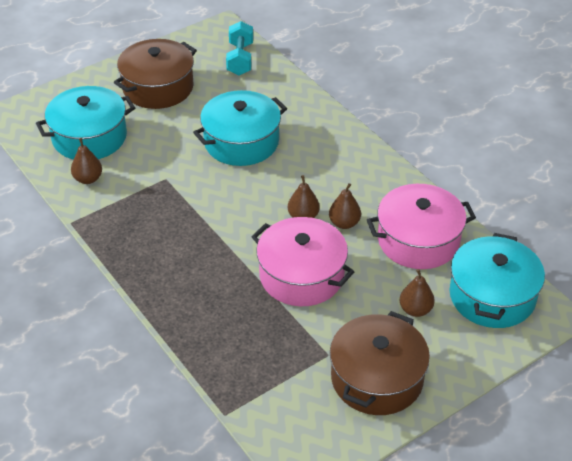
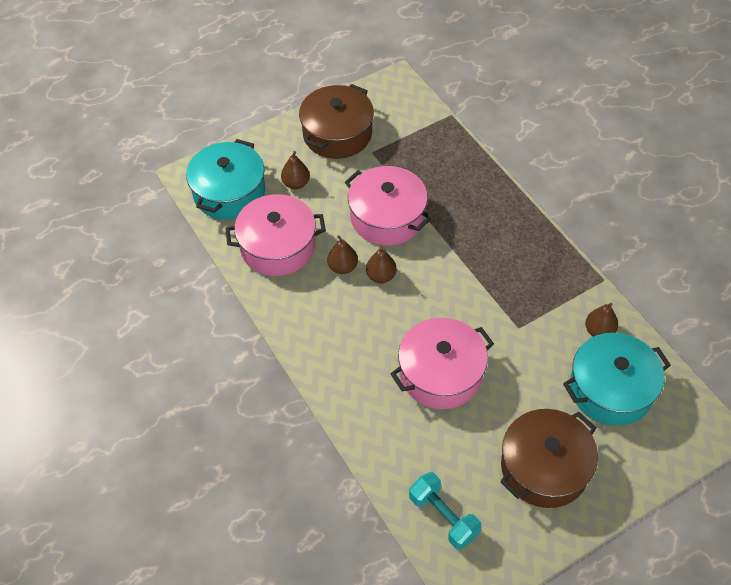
camera: 175 degrees left, 10 degrees up
(240, 59) = (443, 516): turquoise dumbbell -> turquoise dumbbell turned 45 degrees counterclockwise
(241, 142) = (441, 374): turquoise pot -> pink pot

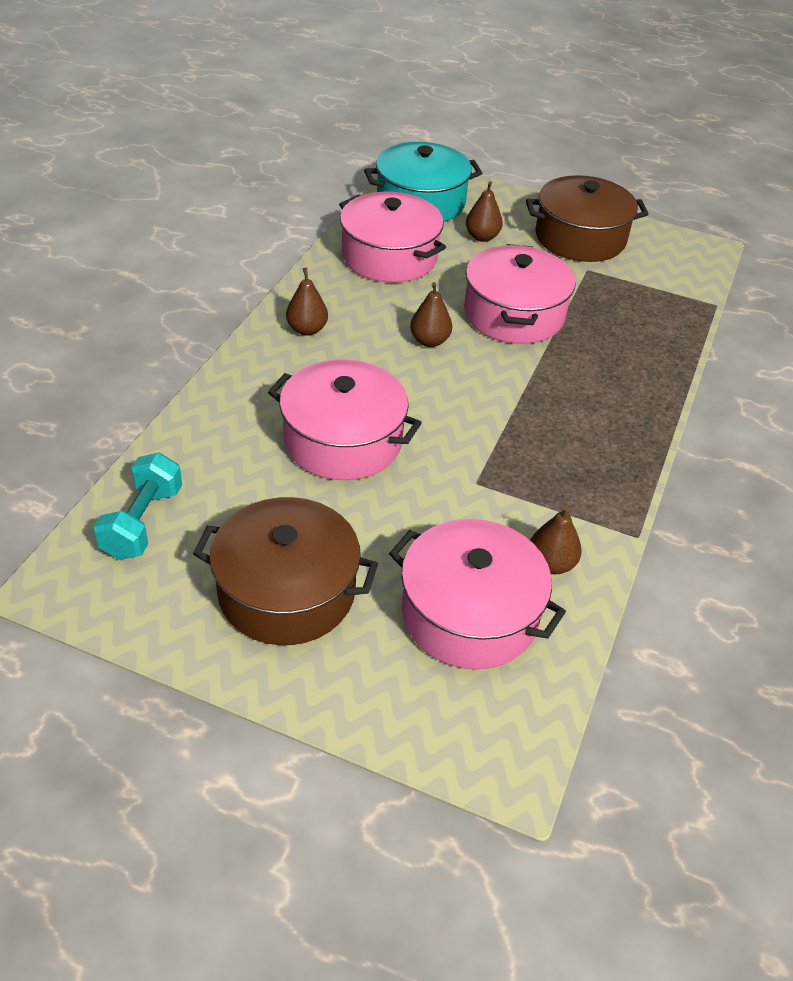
camera: 50 degrees right, 10 degrees down
(343, 267) = (411, 309): brown pear -> brown pear (307, 329)
(611, 389) = (469, 614): turquoise pot -> pink pot

